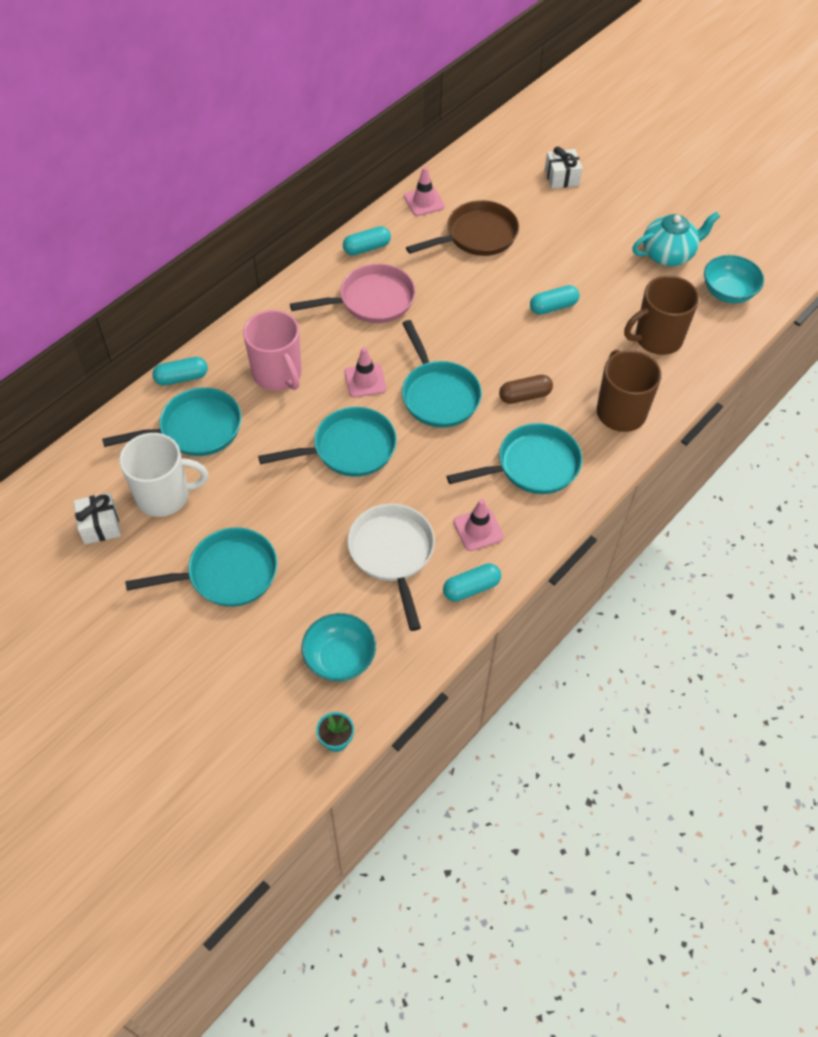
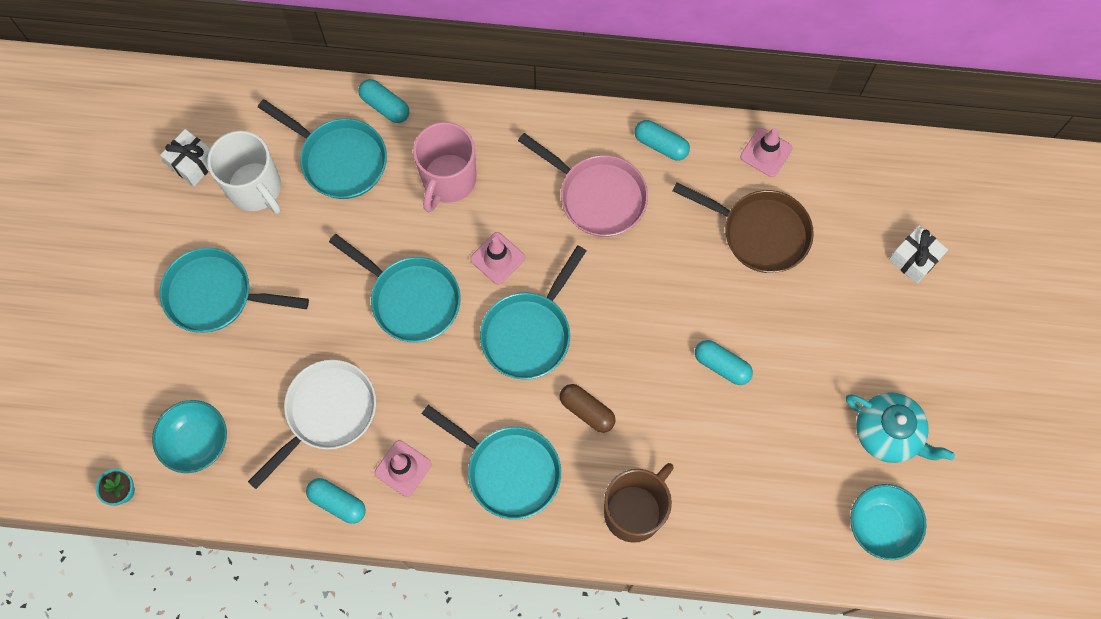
camera: 55 degrees right, 15 degrees up
(227, 574) = (215, 295): turquoise pan -> turquoise pan turned 150 degrees clockwise
(657, 339) = (757, 491): brown mug -> none

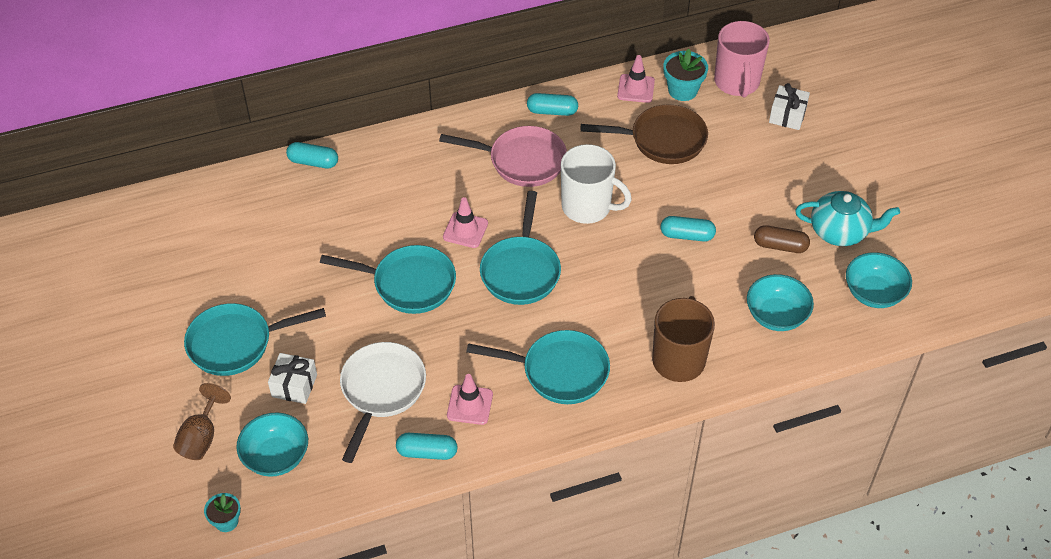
camera: 25 degrees left, 20 degrees down
(139, 388) = (201, 437): none -> brown goblet
(193, 163) = (166, 257): white gift -> white gift (294, 385)
(255, 188) = (232, 256): white mug -> white mug (588, 207)
(339, 159) = (294, 211): turquoise pan -> none
(448, 180) = (394, 193): pink mug -> pink mug (737, 82)
(587, 411) = (599, 305): brown capsule -> brown capsule (780, 246)
(762, 505) = (776, 315): none -> turquoise bowl
(816, 176) = (682, 90): none -> turquoise flower pot

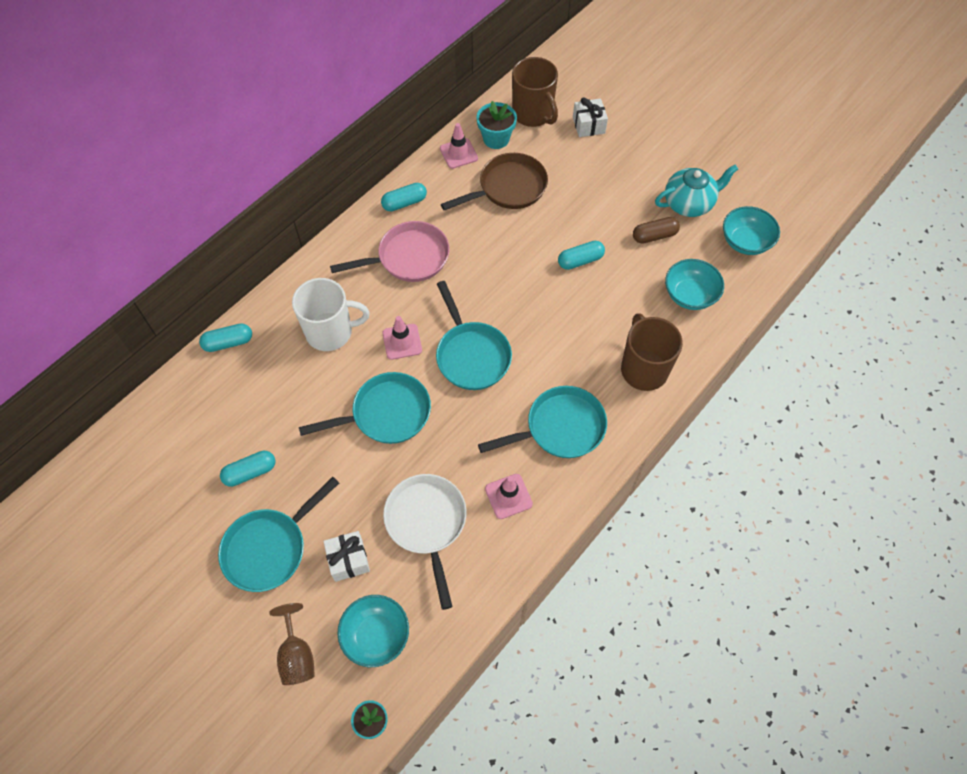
camera: 30 degrees left, 10 degrees up
(427, 452) = (501, 558): turquoise capsule -> turquoise capsule (250, 472)
(588, 207) = (488, 273): white mug -> white mug (331, 332)
(737, 82) = (533, 114): pink mug -> brown mug

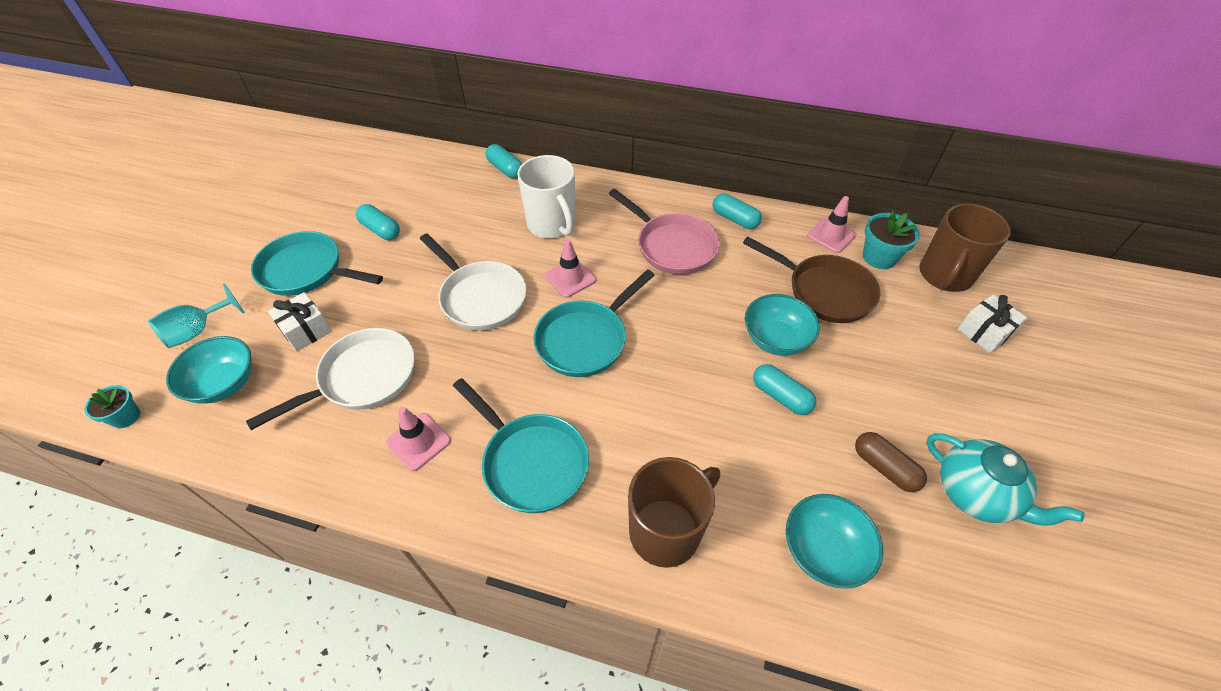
camera: 65 degrees right, 10 degrees down
(297, 655) = (198, 331): brown goblet -> turquoise goblet
(386, 414) = (480, 297): turquoise pan -> white pan
(745, 242) = (979, 602): turquoise bowl -> turquoise bowl (775, 339)

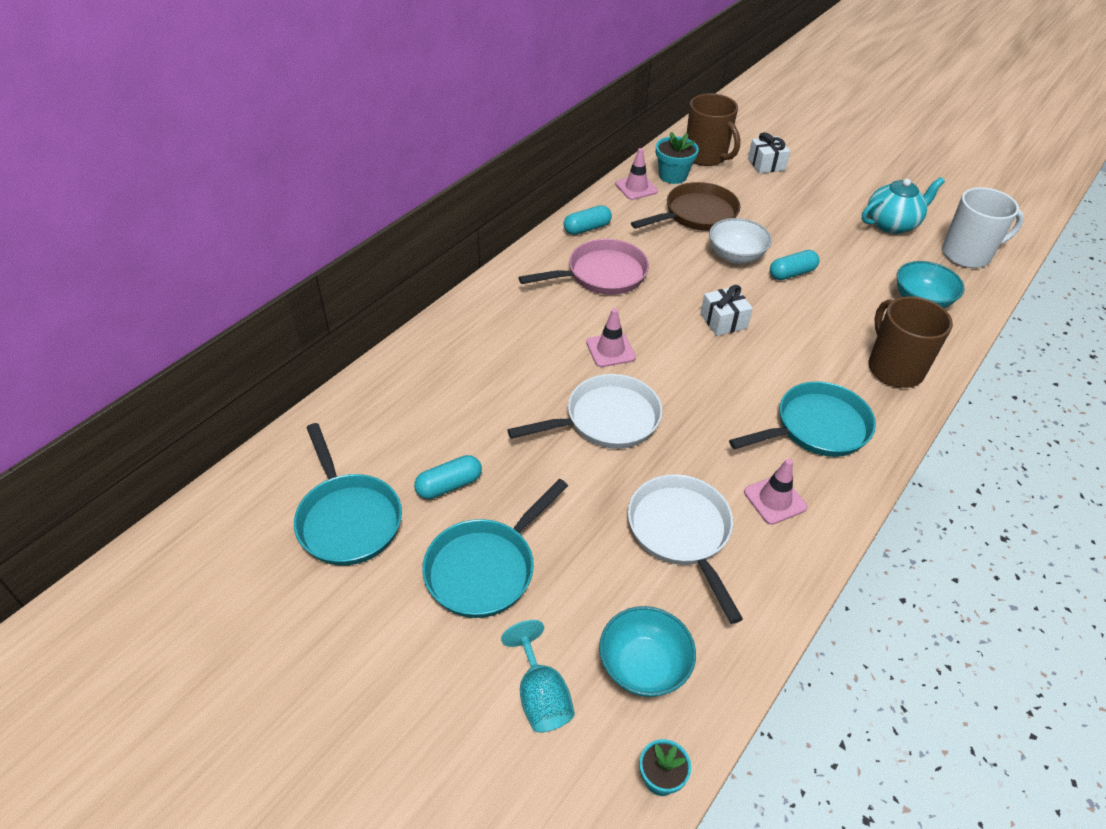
camera: 70 degrees left, 5 degrees down
(306, 330) = (590, 577): white gift -> white gift (723, 321)
(505, 169) = (406, 356): turquoise capsule -> none
(552, 225) = (525, 343): white mug -> white mug (967, 254)
(585, 339) = (693, 360): turquoise pan -> turquoise pan (348, 519)
(775, 339) = (735, 256): turquoise bowl -> white bowl
(884, 468) = (865, 251): brown capsule -> none

